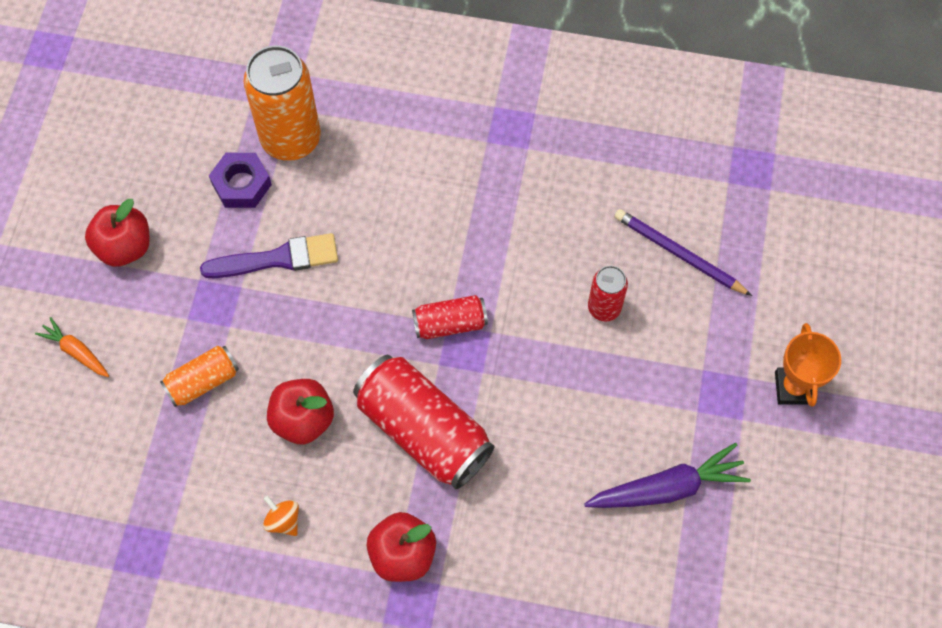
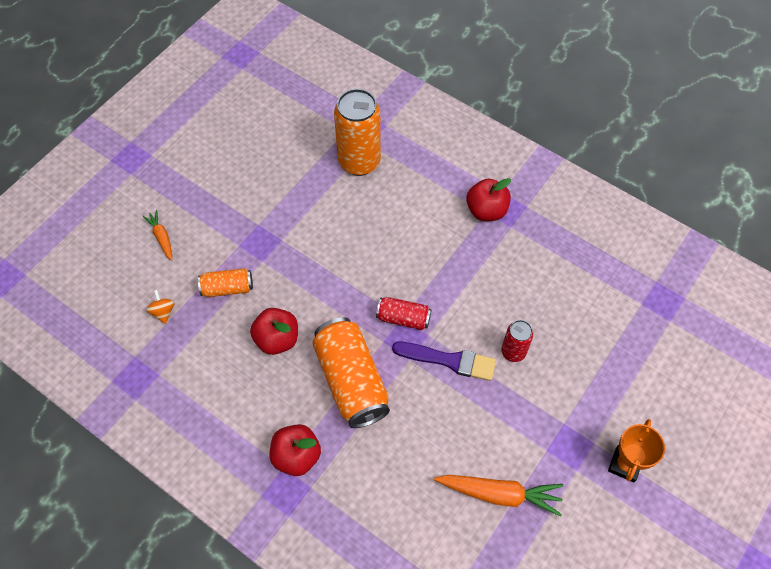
camera: 25 degrees right, 5 degrees down
(124, 247) = (223, 187): red apple -> red apple (486, 210)
(241, 184) = (314, 177): purple nut -> none
(277, 259) = (313, 231): purple brush -> purple brush (448, 360)
(283, 520) = (231, 398): orange spinning top -> orange spinning top (163, 312)
(424, 430) = (351, 380): red can -> orange can
(667, 488) = (500, 494): purple carrot -> orange carrot
(678, 254) = (583, 337): purple pencil -> none

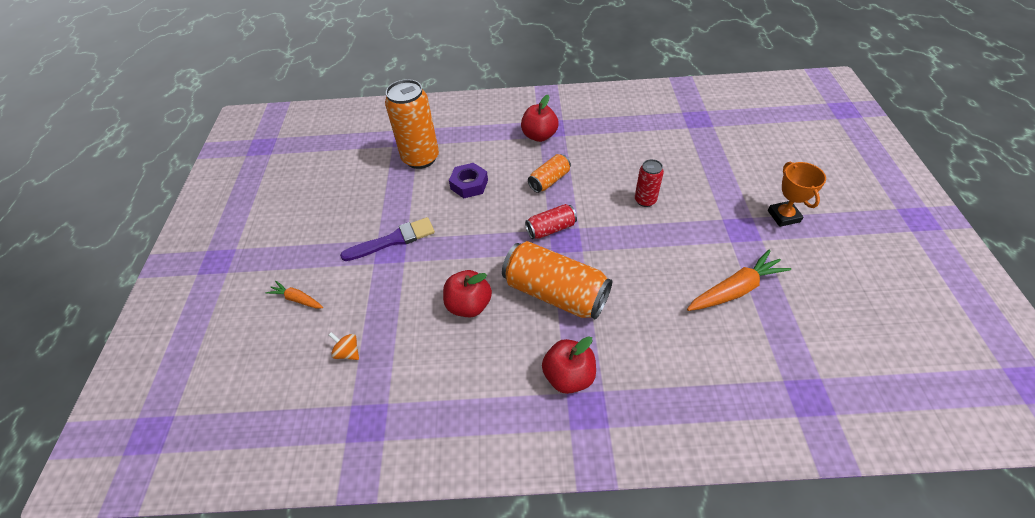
camera: 35 degrees left, 10 degrees down
(227, 288) = (392, 298): orange can -> orange can (549, 180)
(376, 221) = (469, 184): none -> purple nut
(448, 360) = (610, 233): purple brush -> purple brush (393, 240)

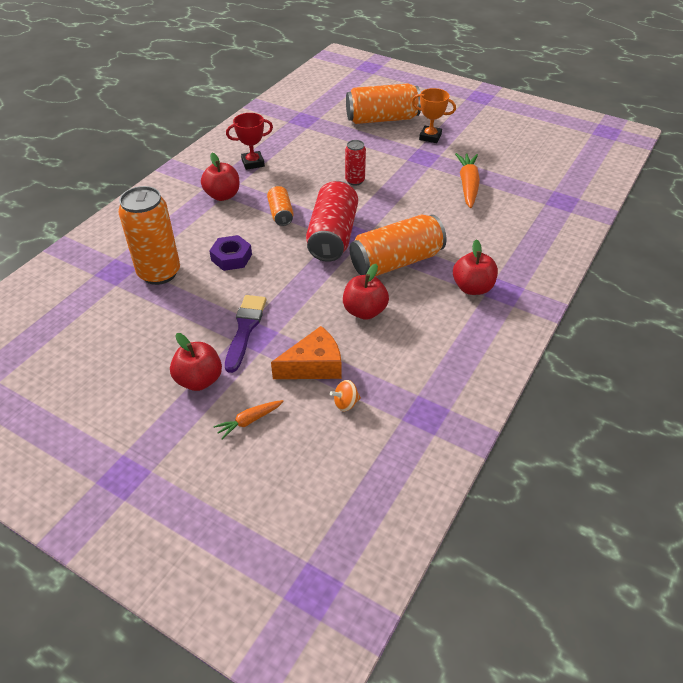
camera: 60 degrees left, 5 degrees down
(324, 246) = (199, 380): none -> red apple
(379, 306) = (314, 365): none -> orange cheese
(551, 229) = (333, 236): red can -> red can, size x1.90
(599, 127) = (253, 163): none -> red trophy
(767, 166) = (382, 119): none -> orange can

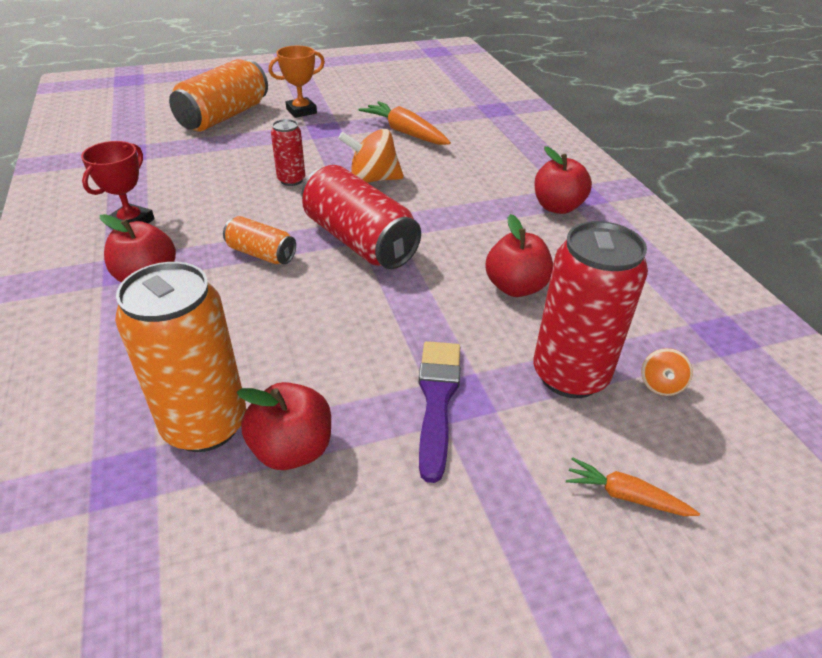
camera: 50 degrees left, 5 degrees down
(199, 380) = (492, 507): red apple -> red apple (292, 449)
(231, 257) = (280, 336): purple nut -> none
(245, 329) = (437, 400): purple brush -> purple brush turned 45 degrees clockwise
(249, 421) = (625, 496): orange carrot -> orange carrot turned 105 degrees clockwise
(314, 365) = (570, 375): orange cheese -> red can
(396, 261) = (460, 226): orange can -> none
(397, 205) = (373, 179): none -> orange spinning top

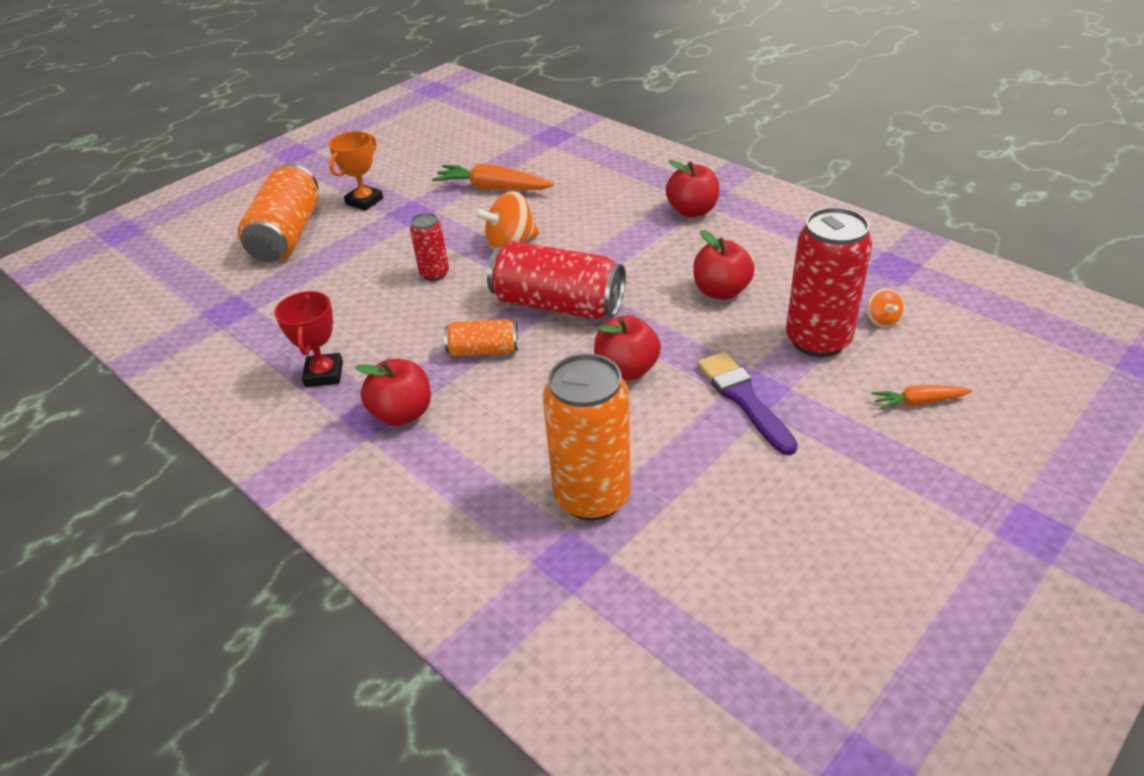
camera: 25 degrees left, 0 degrees up
(292, 449) = (676, 480): red apple -> red apple (626, 370)

